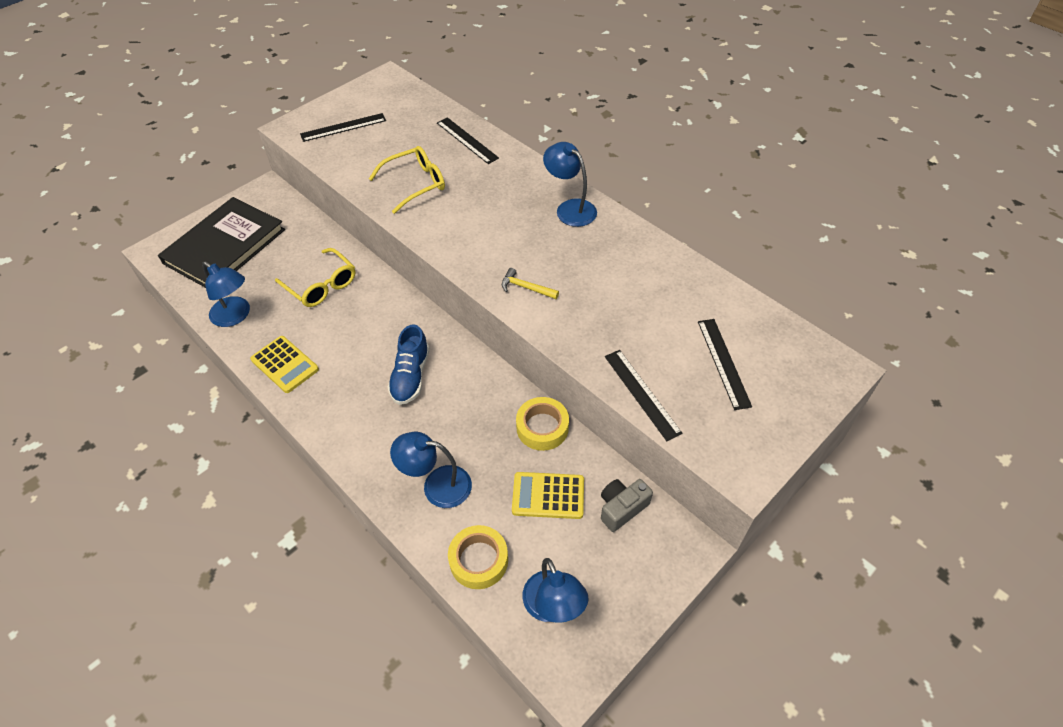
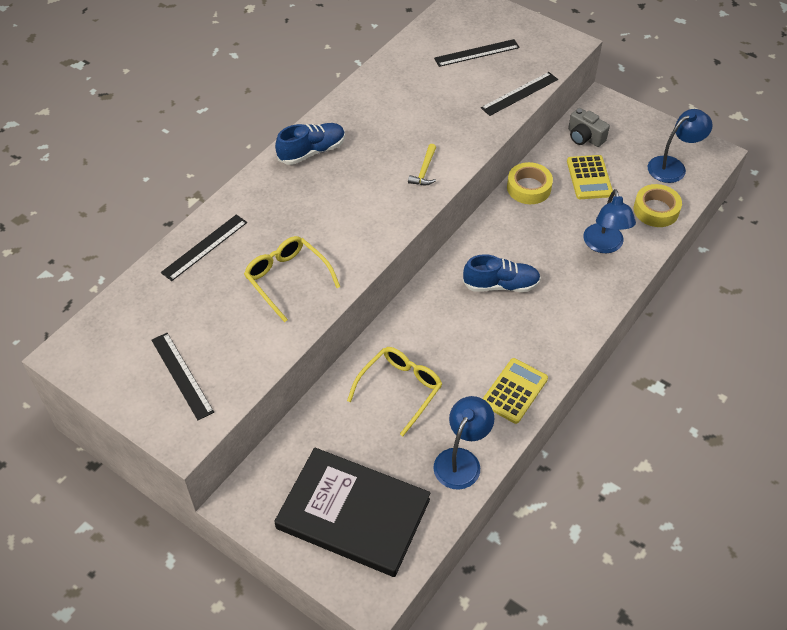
camera: 100 degrees left, 0 degrees up
(570, 208) = (312, 152): blue lamp -> blue shoe

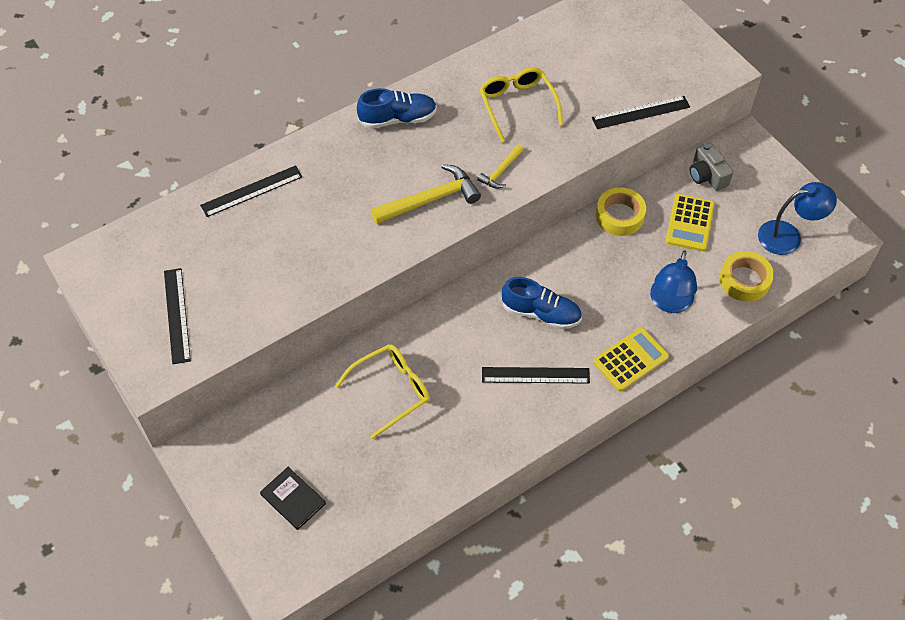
camera: 20 degrees right, 5 degrees up
(287, 279) = (315, 248): yellow glasses -> yellow glasses (517, 105)
(353, 514) = (293, 499): black book -> black book, size x0.42
(373, 210) = (430, 200): none -> yellow hammer
(461, 460) = (418, 481): blue lamp -> none
(476, 53) = (617, 53): black ruler -> black ruler (535, 375)
(514, 391) = (502, 428): yellow calculator -> yellow calculator (630, 359)

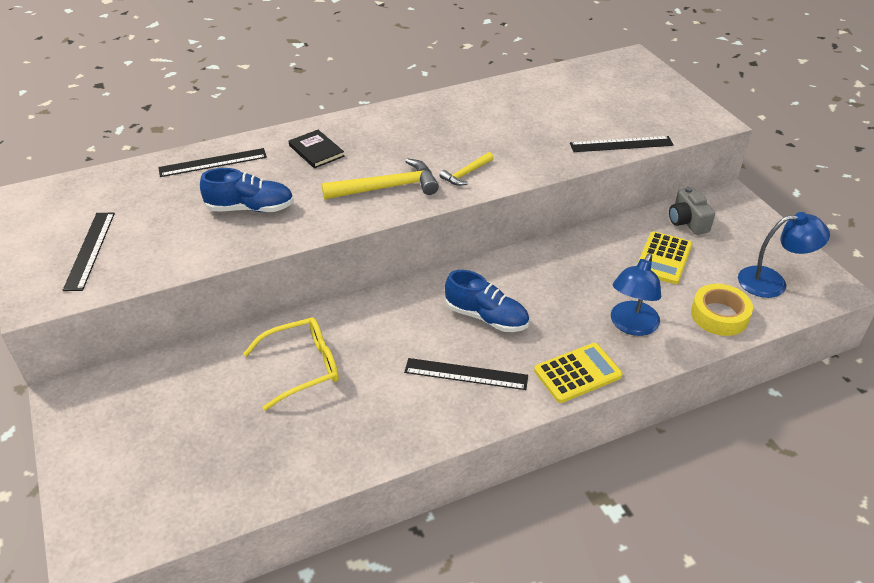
camera: 10 degrees right, 15 degrees down
(293, 499) = (152, 459): black book -> black book (316, 151)
(397, 119) = (376, 125): blue shoe -> blue shoe (250, 208)
(517, 105) = (497, 127): yellow glasses -> none
(619, 216) = (589, 244): yellow tape -> none

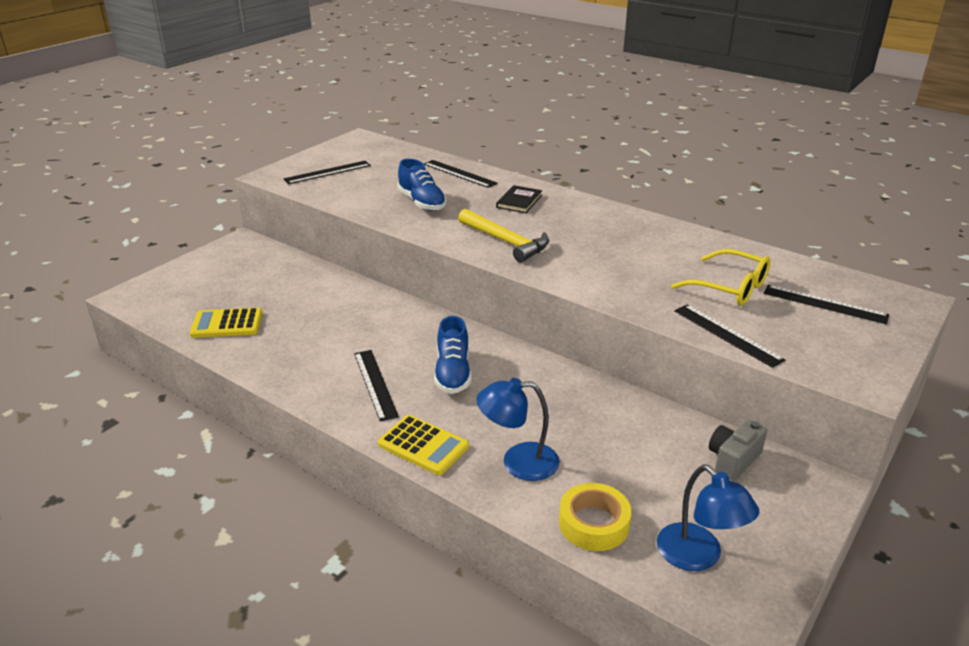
camera: 60 degrees right, 10 degrees down
(302, 367) = (326, 309): yellow glasses -> yellow glasses (729, 287)
(466, 173) = (568, 268): yellow hammer -> none
(612, 89) = (825, 304): none -> black ruler
(663, 258) = (647, 458): yellow calculator -> yellow calculator (227, 324)

